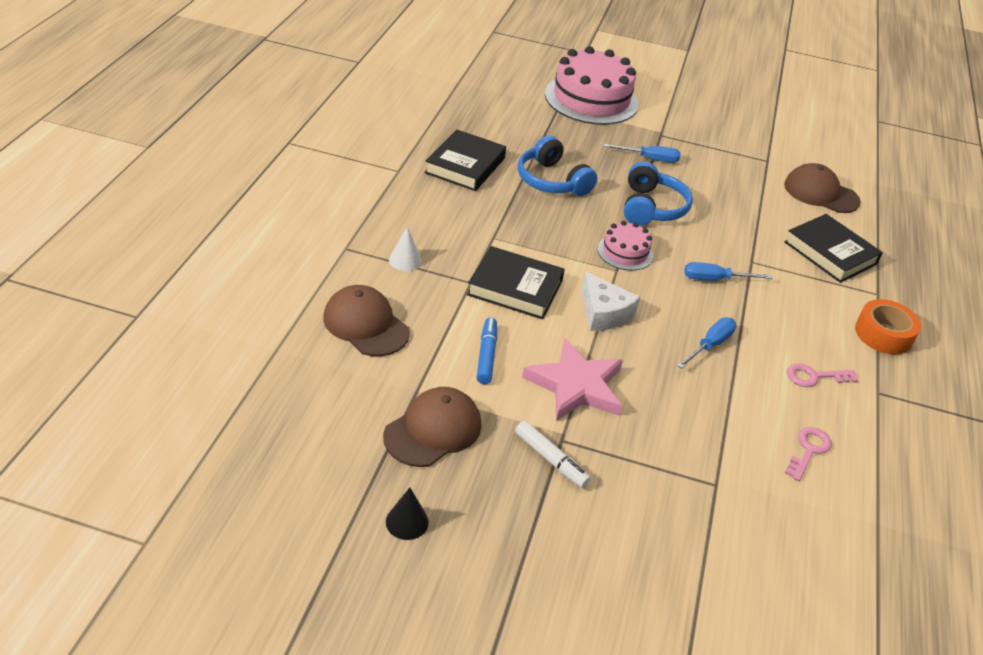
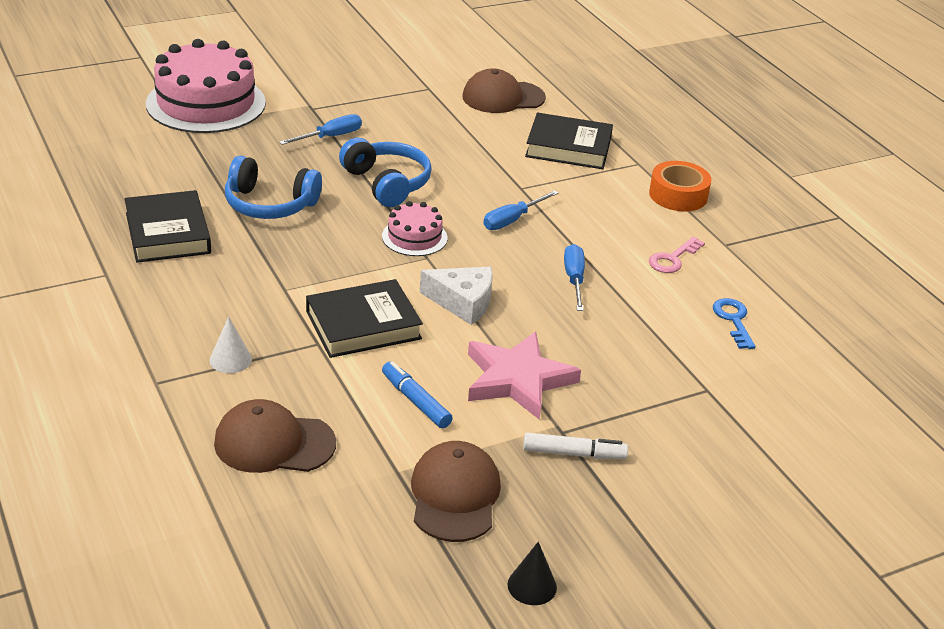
camera: 40 degrees left, 5 degrees down
(808, 450) = (733, 320): pink key -> blue key

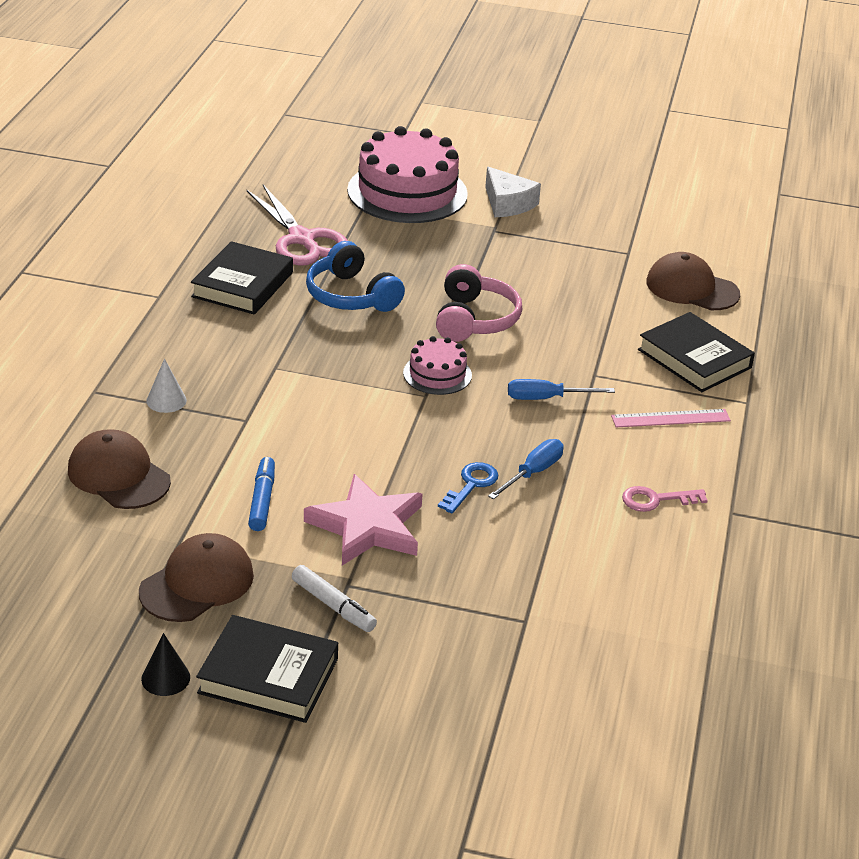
camera: 40 degrees right, 0 degrees up
(169, 175) = (302, 239): none -> pink scissors
(330, 137) = (477, 261): blue screwdriver -> none
(363, 325) = (299, 423): black book -> black book (268, 676)
(387, 183) = (474, 320): blue headphones -> pink headphones
(463, 302) = (406, 445): white cheese -> white cheese (507, 203)
(608, 197) = (670, 418): none -> pink ruler
(678, 195) = (747, 448): orange tape -> none
(733, 320) = (638, 579): blue key -> blue key (471, 485)

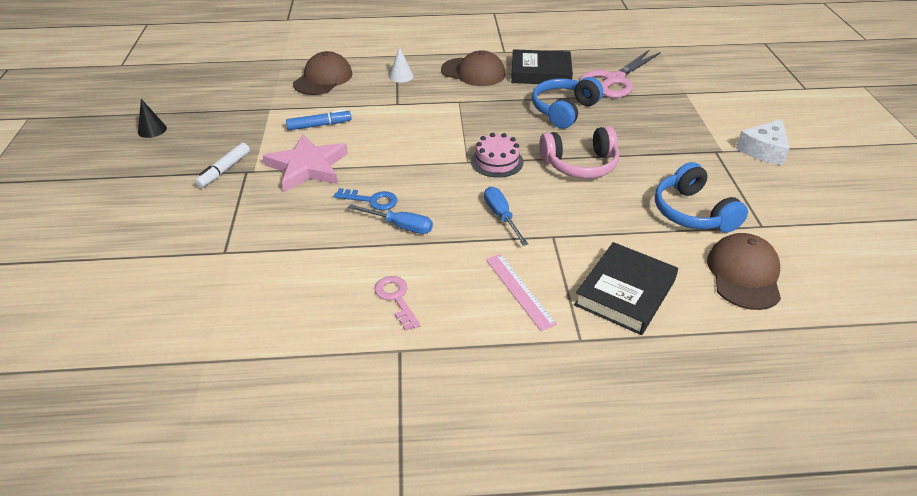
camera: 75 degrees right, 5 degrees up
(197, 583) = (234, 122): brown cap -> brown cap (473, 72)
(268, 676) = (156, 161): black book -> none
(407, 192) = (723, 105): pink cake -> none
(592, 281) = (692, 212): none -> blue headphones

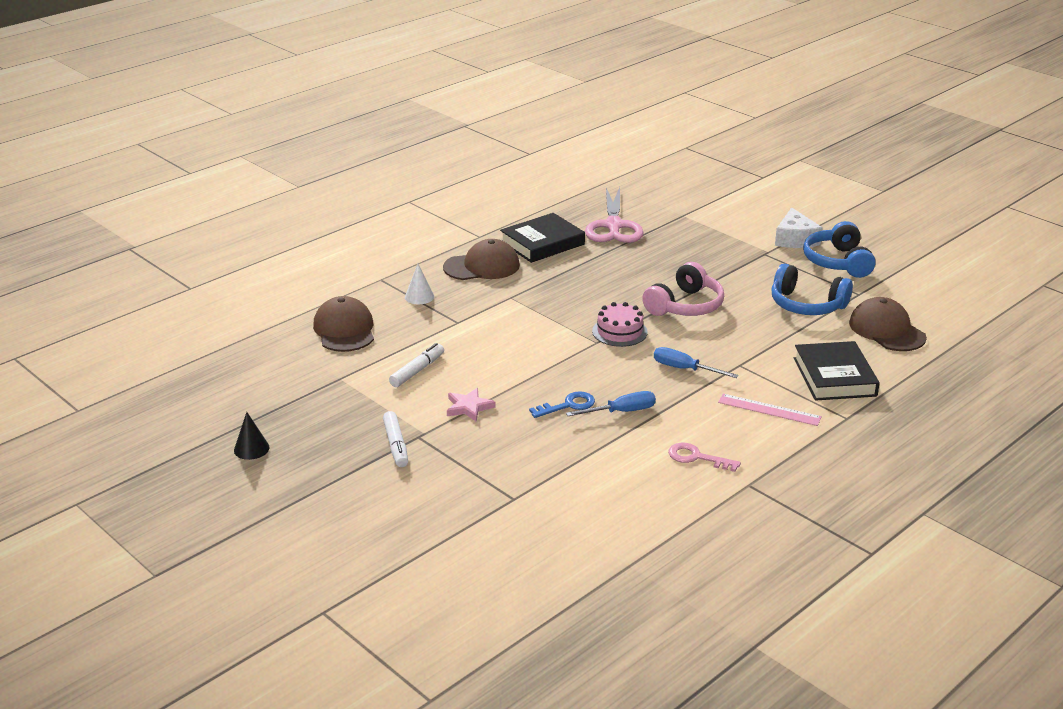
camera: 40 degrees left, 10 degrees down
(308, 167) = (469, 407): pink star -> pink star, size x0.53
(319, 125) = (417, 371): blue marker -> white marker
(564, 110) = (610, 268): blue headphones -> blue headphones (838, 262)

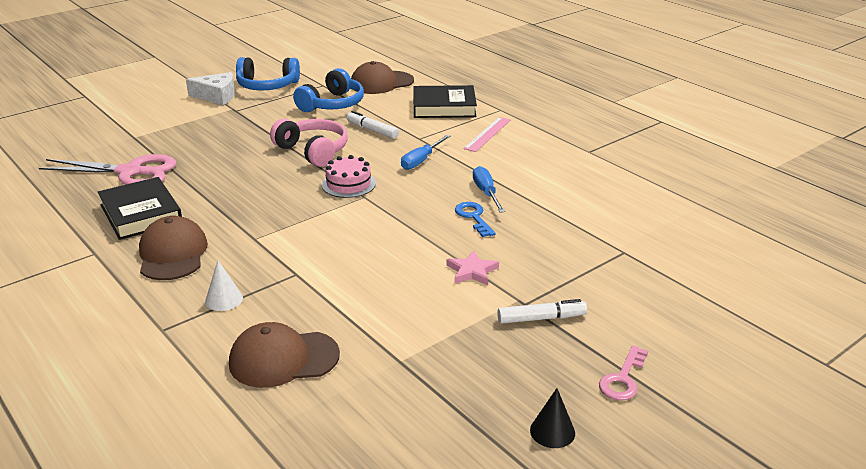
camera: 85 degrees left, 0 degrees up
(417, 371) = (394, 303): white marker -> white marker (372, 130)
(697, 457) = (554, 167): pink key -> pink key (623, 379)

